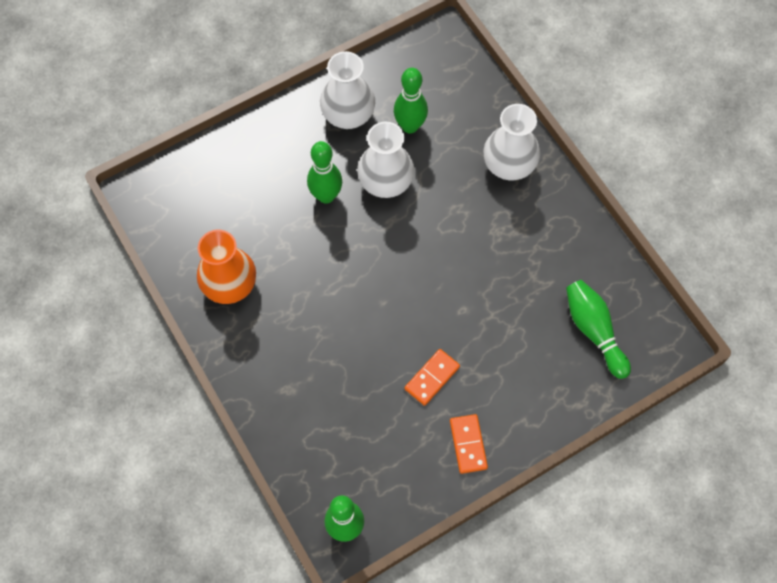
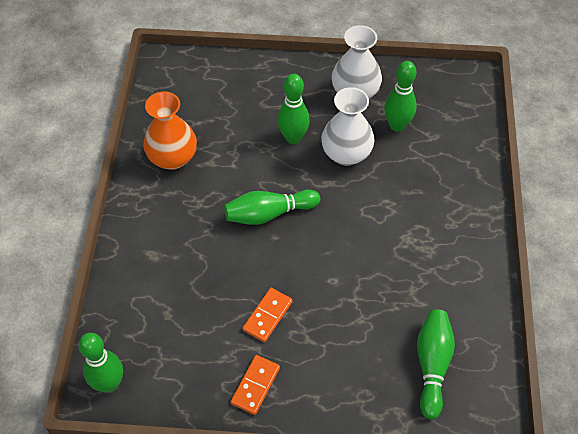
camera: 35 degrees right, 10 degrees down
(361, 283) = (269, 213): none -> green bowling pin
(432, 378) = (267, 316): orange domino -> orange domino turned 45 degrees counterclockwise
(509, 165) = (456, 196): white vase -> none

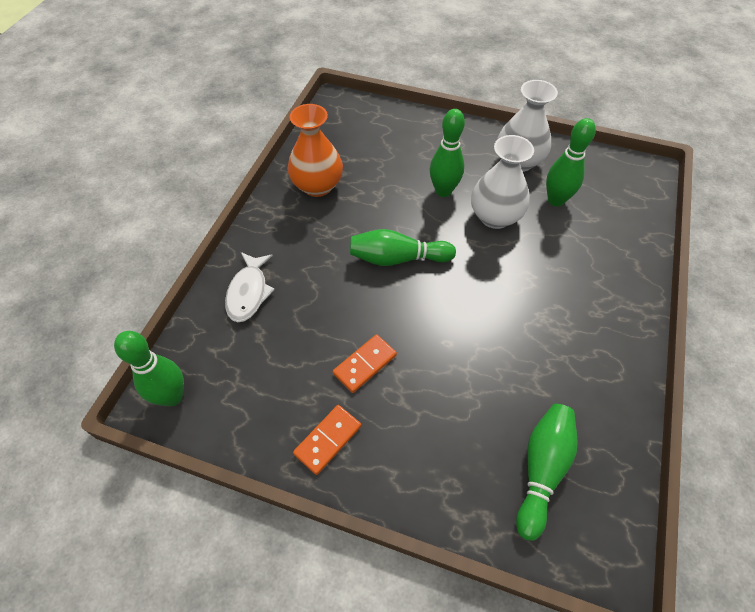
camera: 15 degrees right, 0 degrees up
(143, 276) = (249, 292): none -> white fish

